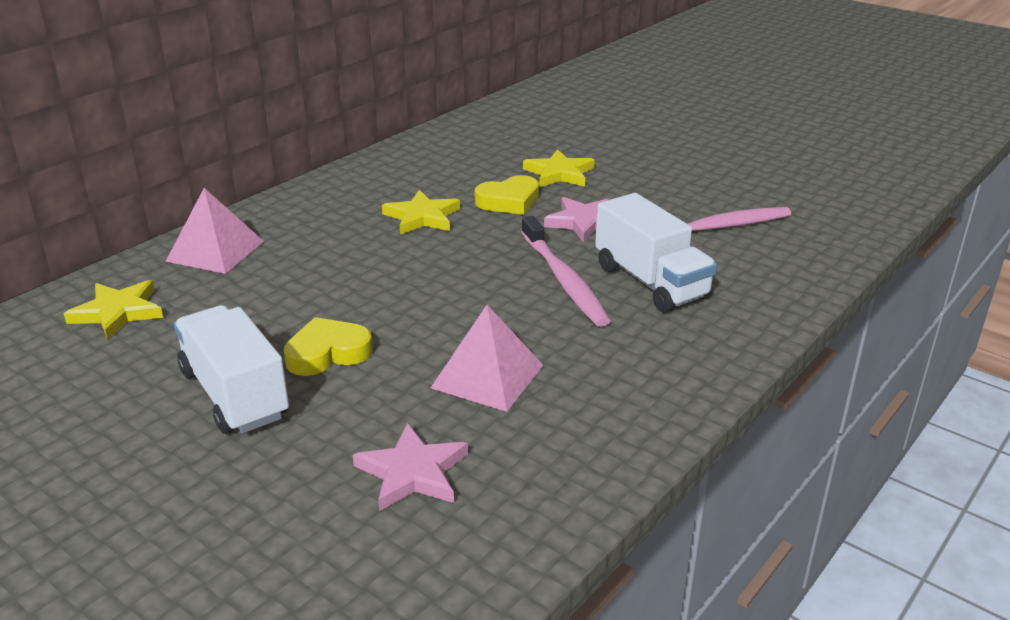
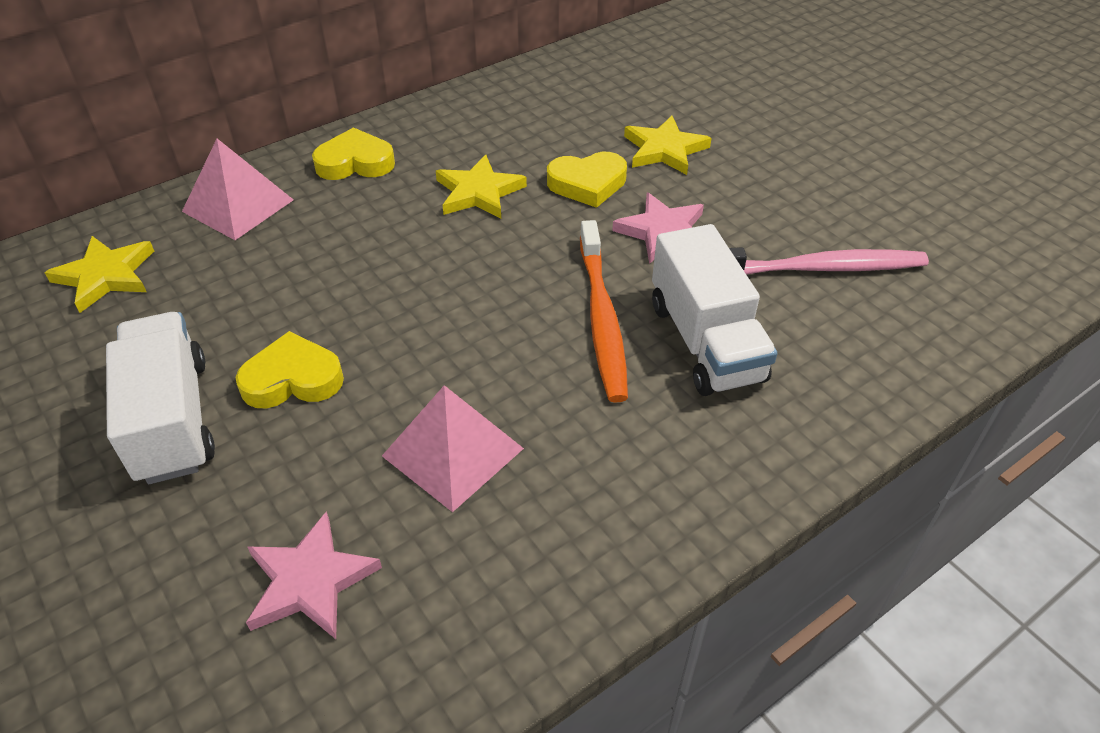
camera: 15 degrees right, 15 degrees up
(305, 211) = (355, 162): none -> yellow heart
(564, 280) = (602, 319): pink toothbrush -> orange toothbrush

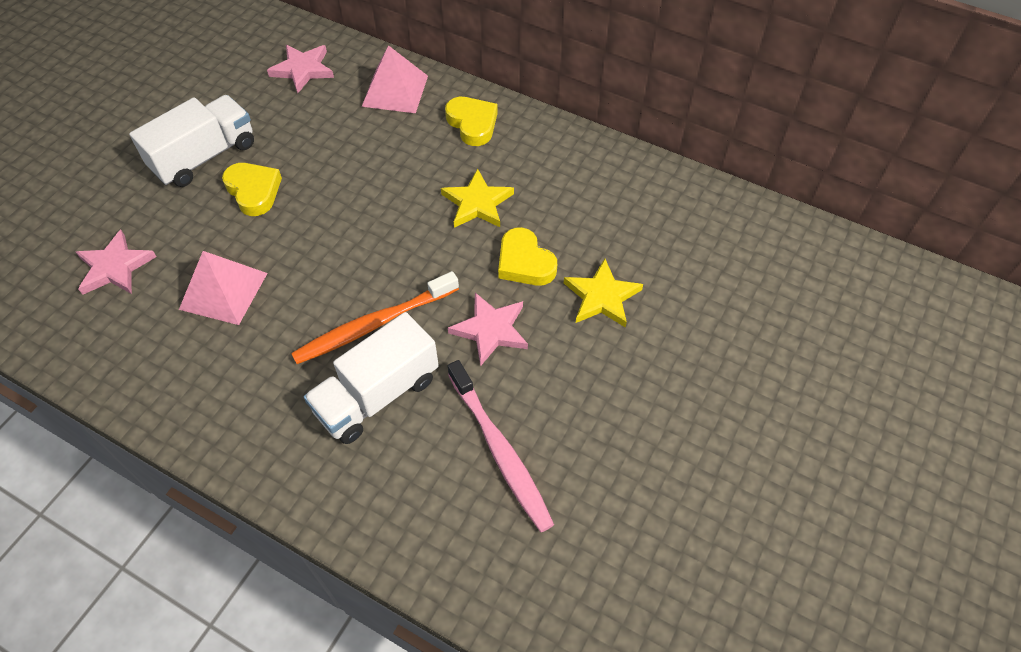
camera: 65 degrees right, 10 degrees up
(105, 276) = (303, 70): yellow star -> pink star

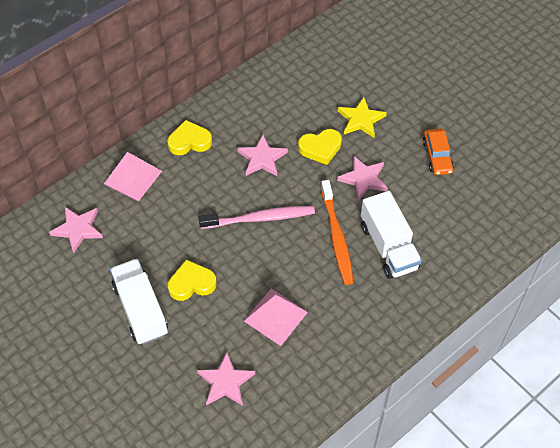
camera: 70 degrees left, 0 degrees up
(477, 203) = (262, 158): yellow star -> pink star
(500, 451) = (445, 197): pink toothbrush -> pink toothbrush (260, 218)
(579, 418) = (437, 156): none -> orange car

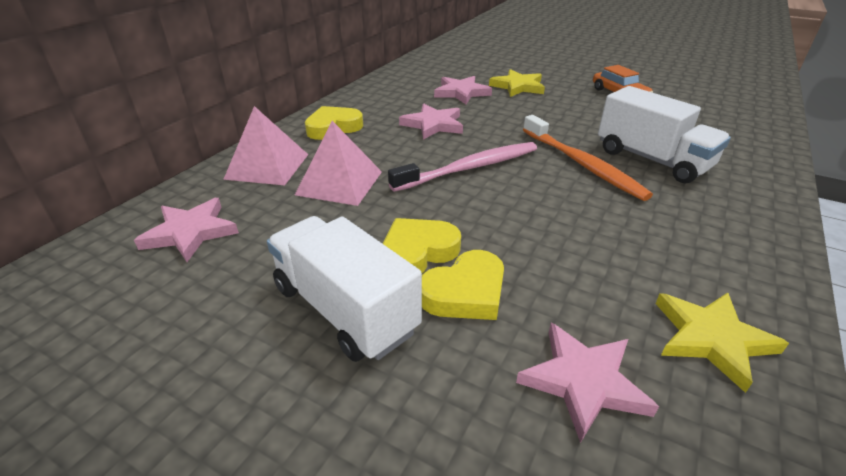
camera: 20 degrees left, 20 degrees down
(275, 316) = (582, 259): pink pyramid -> pink pyramid (339, 183)
(299, 382) = (711, 339): none -> yellow star
(320, 148) = (494, 108): yellow heart -> yellow heart (465, 292)
(363, 179) = (563, 119): pink star -> pink star (461, 93)

